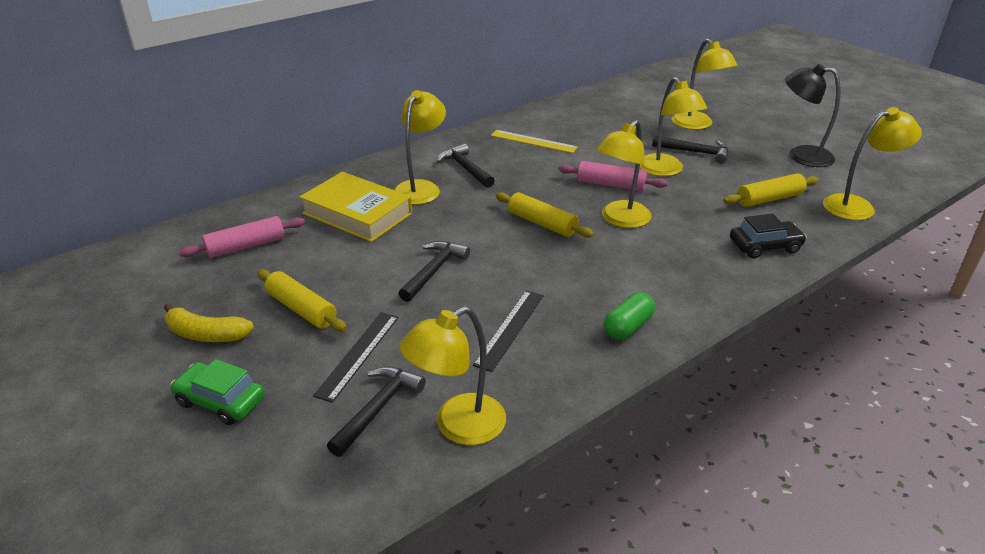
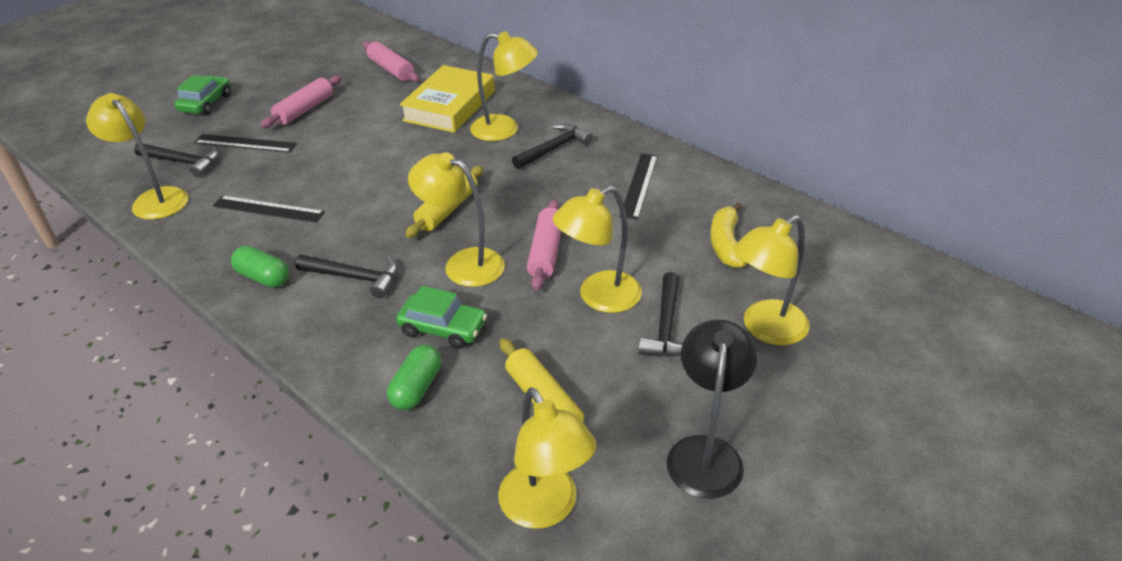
camera: 80 degrees right, 5 degrees up
(206, 334) = (278, 81): yellow banana -> yellow banana (726, 244)
(301, 309) = (304, 110): yellow rolling pin -> pink rolling pin
(434, 271) = (357, 159): black hammer -> black hammer (355, 277)
(533, 141) = (639, 185): yellow ruler -> black ruler
(699, 232) = (443, 328): none -> green car
(764, 246) = (416, 388): black car -> green capsule

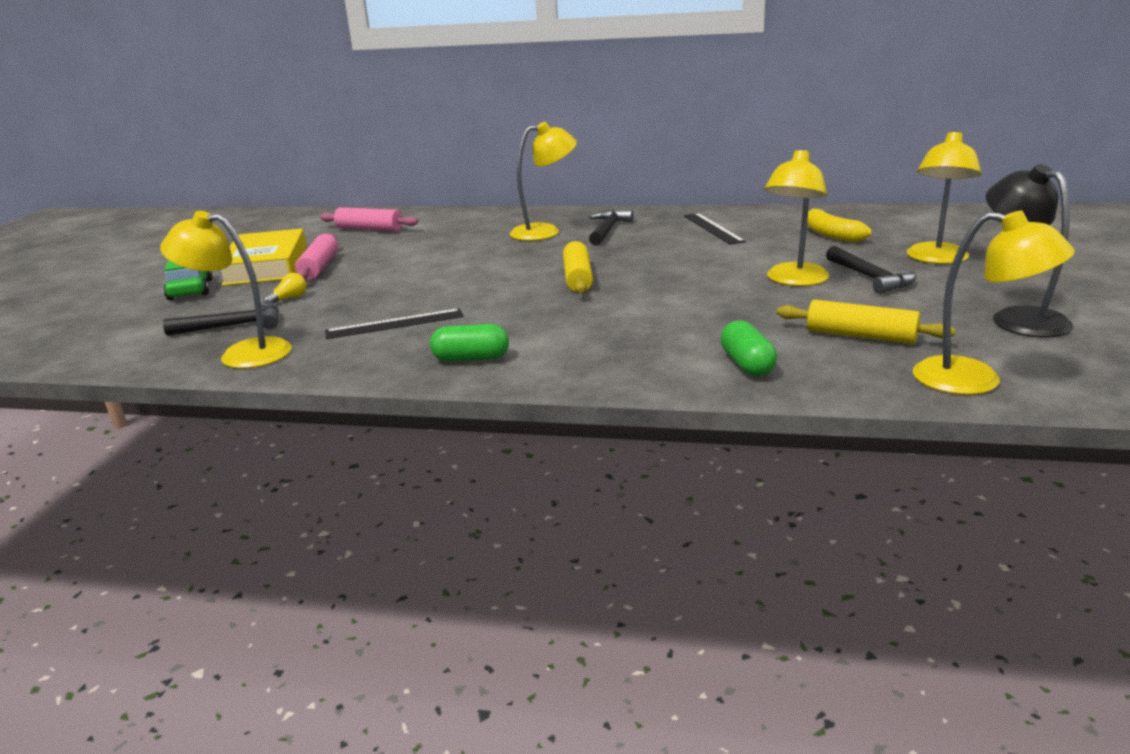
camera: 30 degrees left, 15 degrees down
(245, 143) = (289, 298): black ruler -> yellow light bulb
(355, 277) = (566, 332): black hammer -> none
(443, 328) = (703, 331): green car -> none
(449, 106) = (468, 233): yellow book -> yellow book (266, 266)
(463, 263) = (650, 297): yellow lamp -> none
(546, 252) = (707, 274): pink rolling pin -> none

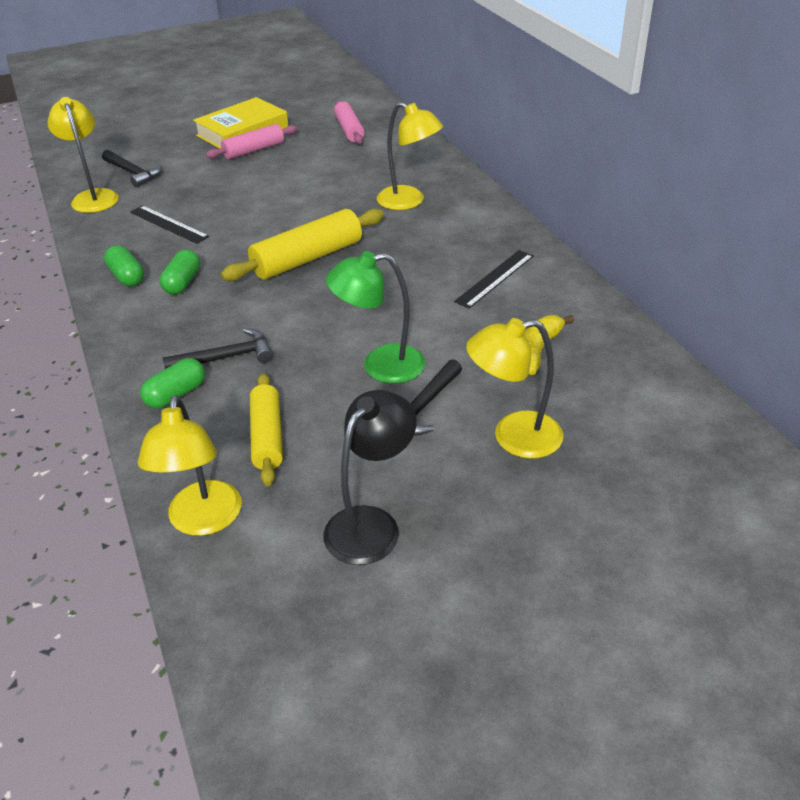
camera: 55 degrees right, 15 degrees up
(190, 289) = (182, 130): green car -> none
(289, 298) = (189, 168): yellow light bulb -> none
(533, 333) = (182, 283): none -> green capsule
(578, 278) = (307, 258): yellow rolling pin -> yellow rolling pin, size x1.52
(608, 230) = (440, 228): black hammer -> black hammer (226, 357)
(794, 280) = (380, 366): yellow lamp -> green lamp

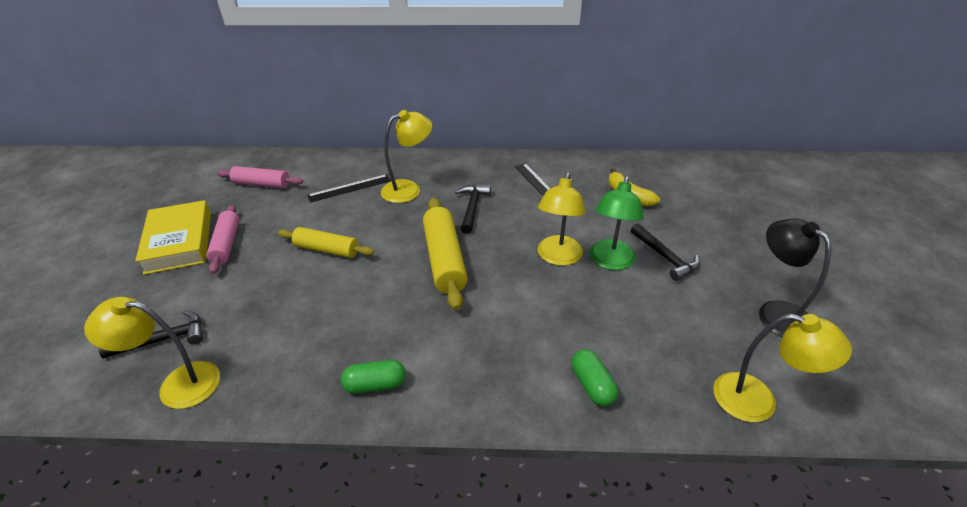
camera: 65 degrees left, 0 degrees up
(168, 224) = (304, 333): black ruler -> black ruler (349, 188)
(182, 283) = (420, 344): green capsule -> none
(226, 357) = (556, 341): black hammer -> black hammer (472, 208)
(267, 436) = (669, 341): yellow rolling pin -> yellow rolling pin (327, 249)
(513, 437) = (708, 230): yellow lamp -> yellow lamp (558, 257)

